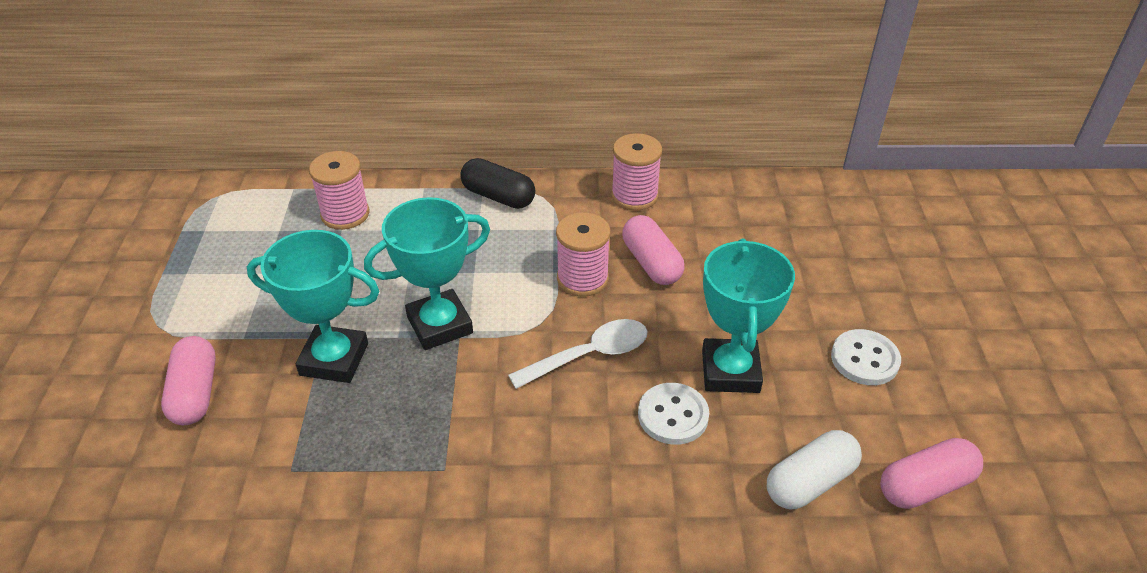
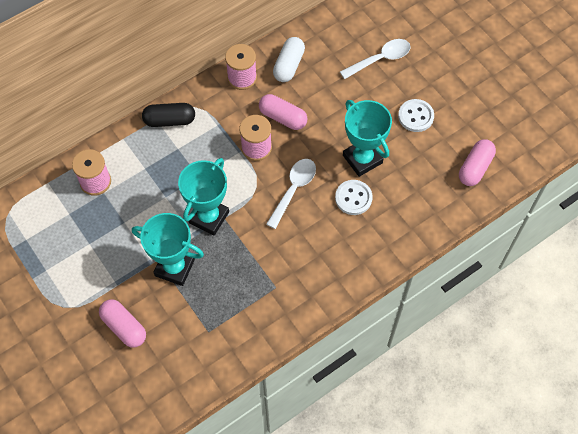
camera: 35 degrees left, 20 degrees up
(334, 359) = (174, 268): turquoise trophy -> turquoise trophy turned 45 degrees clockwise
(810, 482) = (430, 195): white capsule -> white capsule (289, 65)
(858, 263) = (380, 59): none -> white spoon

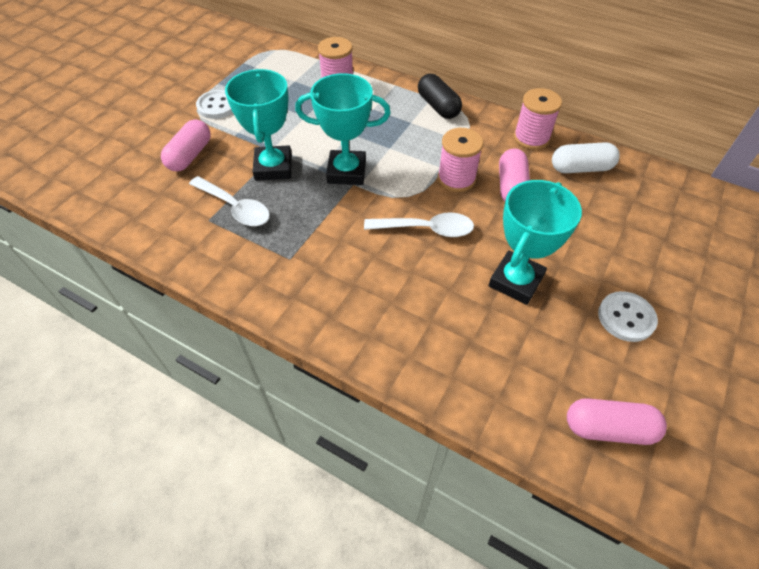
camera: 65 degrees right, 10 degrees down
(353, 198) = (454, 292): white button -> white button (217, 106)
(380, 59) = (671, 248): white spoon -> white spoon (235, 208)

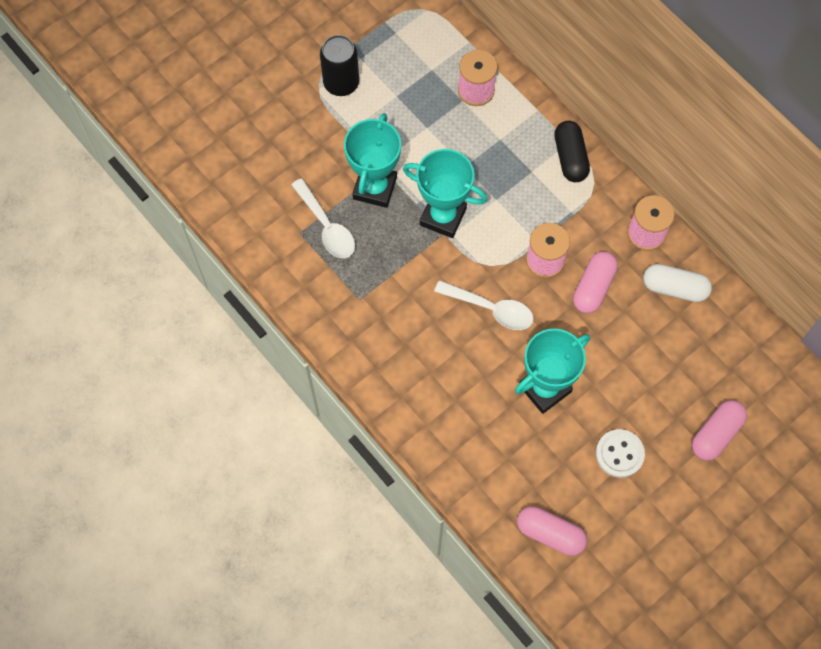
camera: 20 degrees right, 15 degrees up
(190, 155) = (299, 146): pink capsule -> pink capsule (716, 434)
(217, 106) = (341, 83): white button -> black can

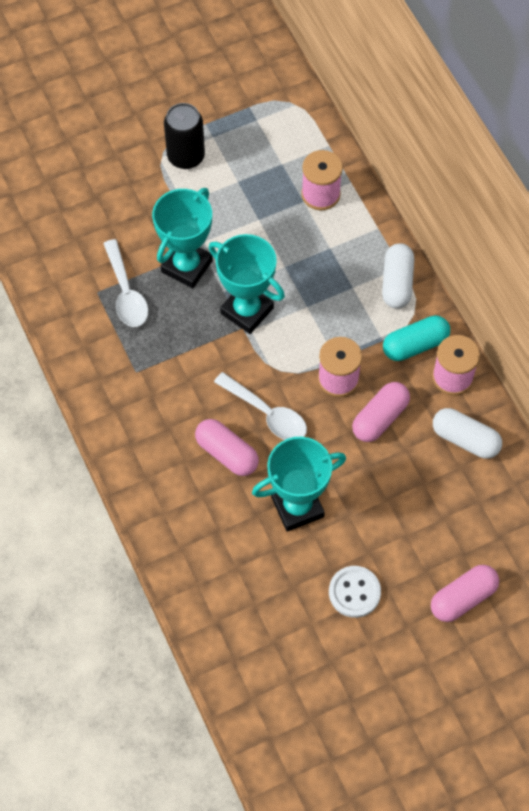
camera: 15 degrees right, 5 degrees down
(550, 533) = (256, 654): pink capsule -> pink capsule (227, 453)
(570, 157) = (397, 283): black capsule -> white capsule
(604, 211) = (415, 345): none -> turquoise capsule

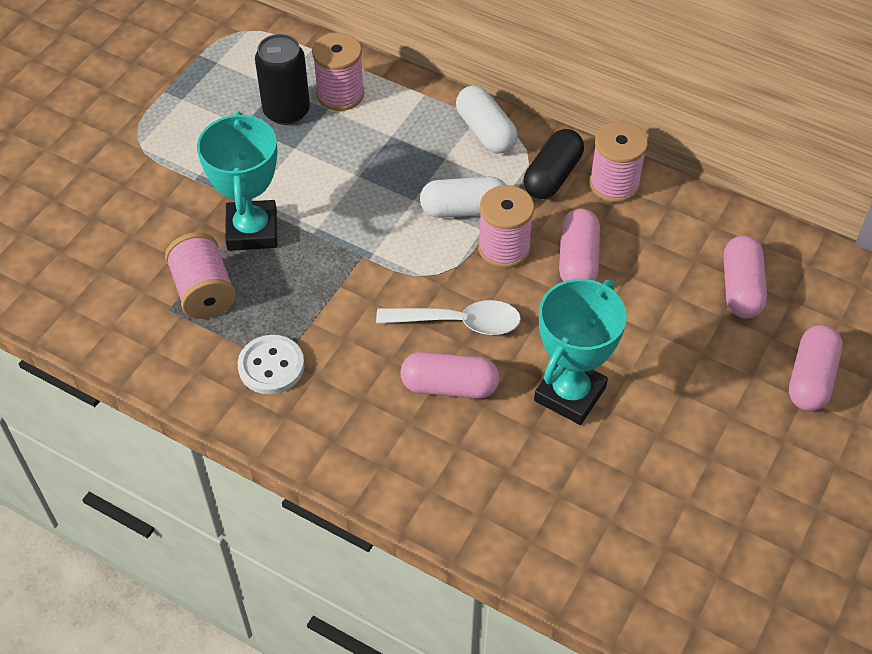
camera: 35 degrees left, 10 degrees down
(126, 292) = (204, 291): white spoon -> pink spool
(186, 156) = (166, 130): black can -> black can (286, 111)
(247, 310) = (353, 237): turquoise trophy -> none
(354, 592) = (702, 441): white button -> white button (271, 366)
(415, 345) = (552, 176): turquoise capsule -> black capsule
(465, 439) = (677, 232): white capsule -> white capsule (464, 209)
(473, 507) = (741, 288): none -> pink capsule

